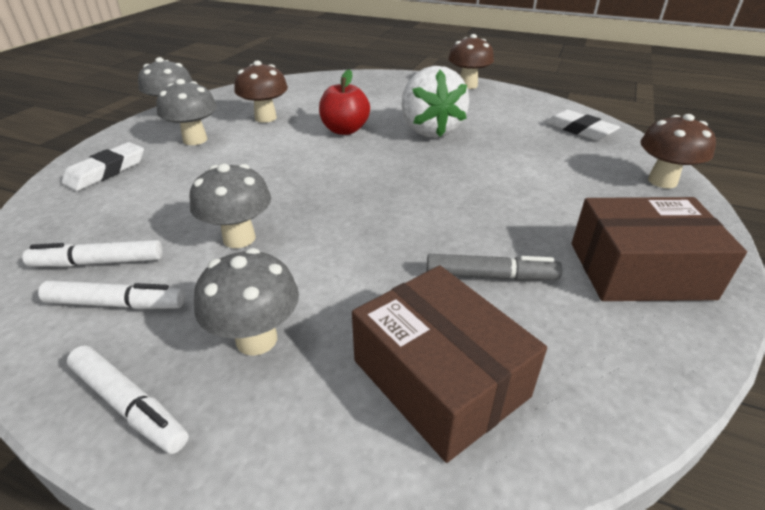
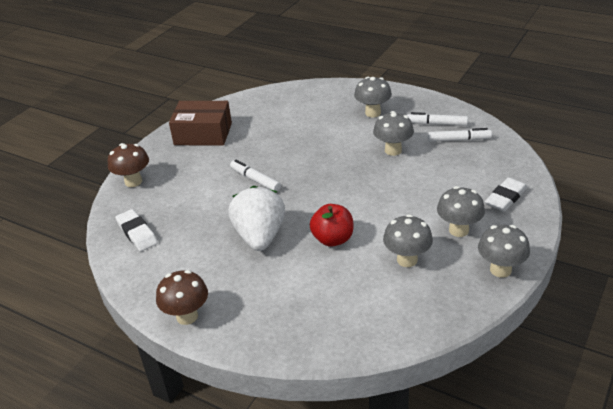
camera: 170 degrees left, 0 degrees up
(129, 405) = (411, 98): white marker -> white marker (255, 180)
(265, 118) = (407, 260): brown mushroom -> grey mushroom
(439, 378) = (306, 103): brown box -> none
(491, 276) = (271, 132): grey marker -> none

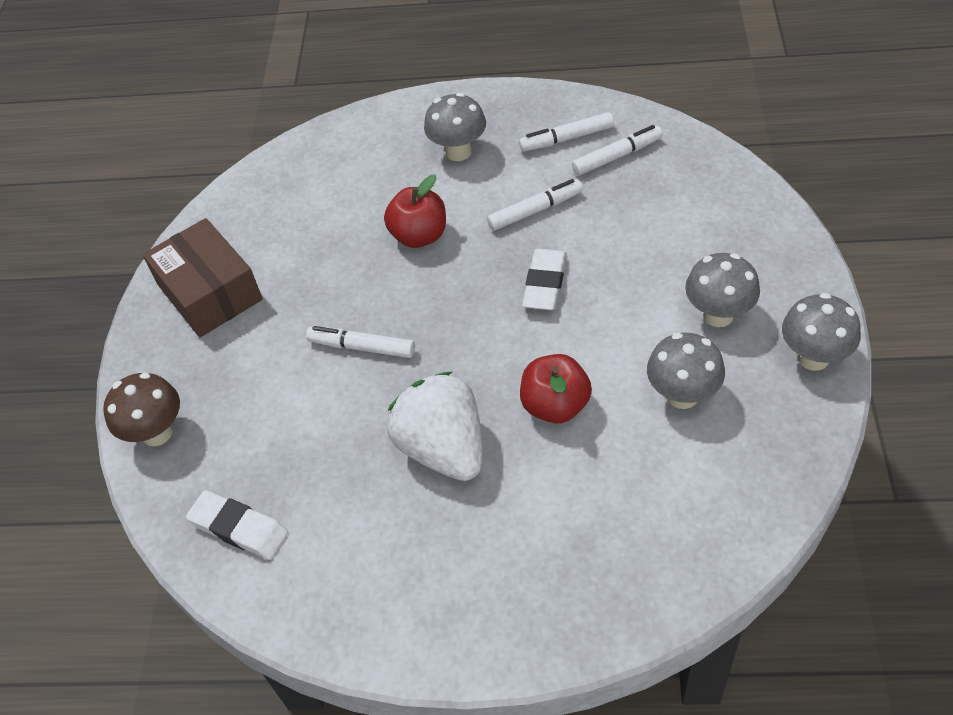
camera: 25 degrees left, 15 degrees up
(187, 316) = (434, 640): brown mushroom -> none
(203, 134) = (209, 292): brown box -> brown box turned 75 degrees clockwise
(323, 142) = (419, 236): none -> red apple
(393, 150) = (535, 211): grey mushroom -> white marker
(505, 198) = (744, 234): white eraser -> white eraser (545, 283)

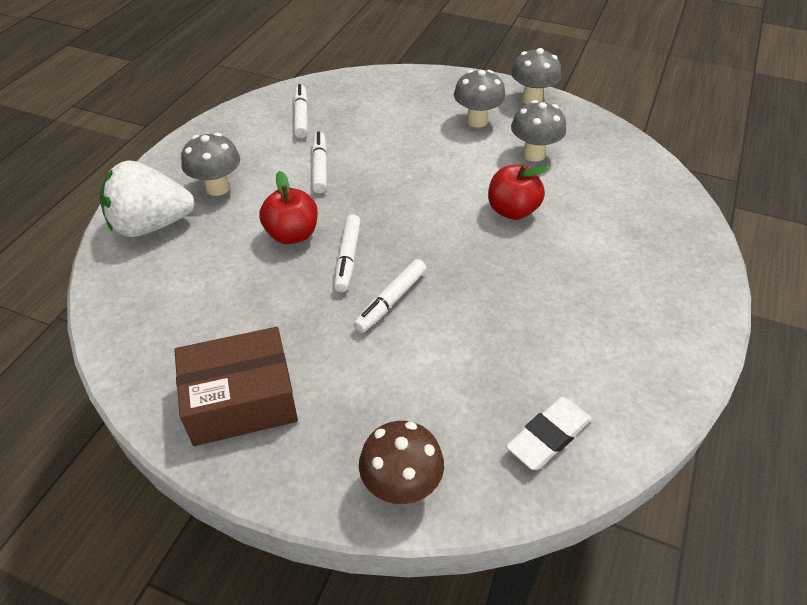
camera: 75 degrees left, 5 degrees down
(443, 448) = (522, 278): white strawberry -> white strawberry (152, 225)
(545, 283) = (396, 183): white eraser -> none
(566, 138) = (260, 132): white marker -> white marker (347, 258)

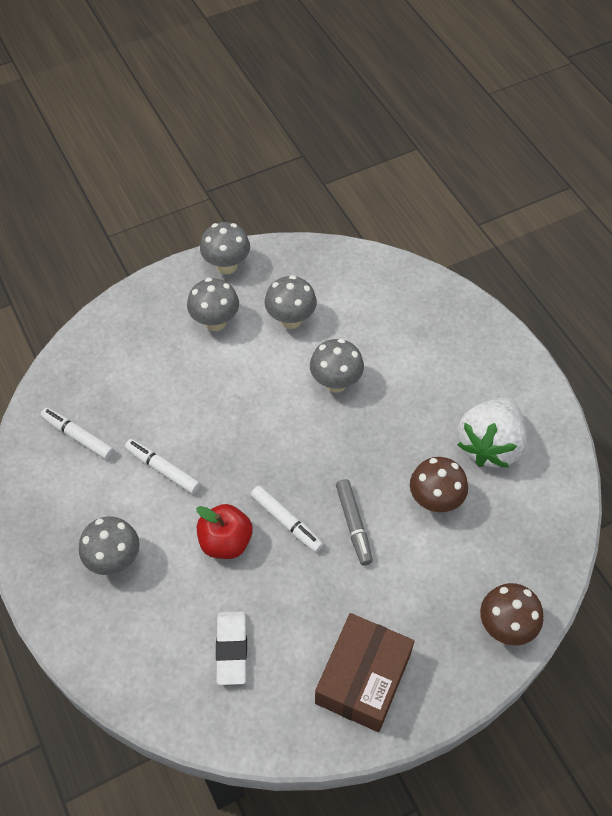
camera: 50 degrees left, 10 degrees up
(152, 225) = (116, 638): white strawberry -> white strawberry (490, 445)
(390, 301) = (353, 525): white marker -> grey marker
(478, 342) = (435, 500): none -> brown mushroom
(512, 210) = (336, 382): red apple -> grey mushroom
(548, 436) = (534, 520): white eraser -> white eraser (232, 649)

